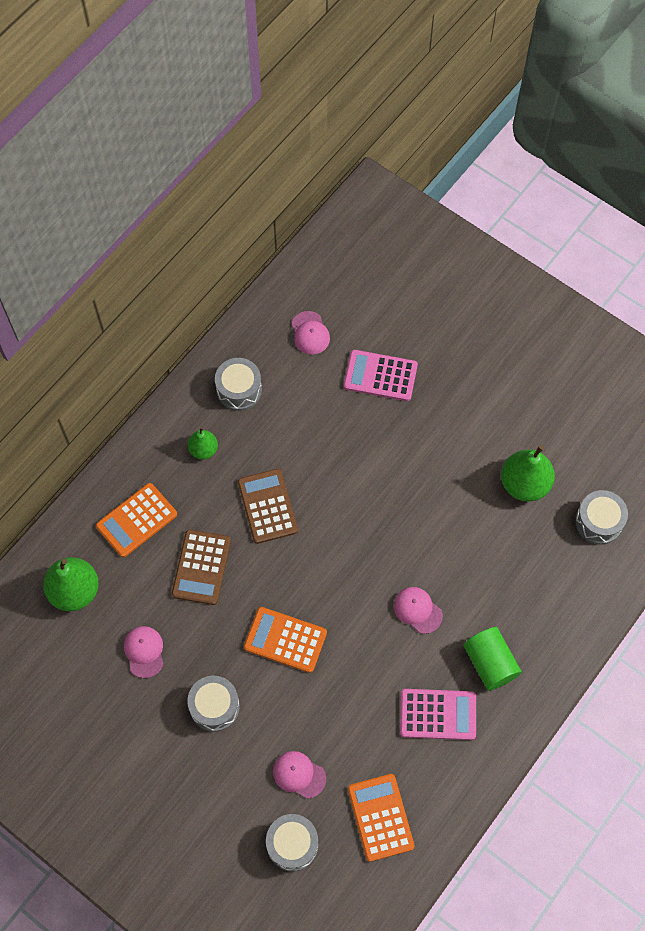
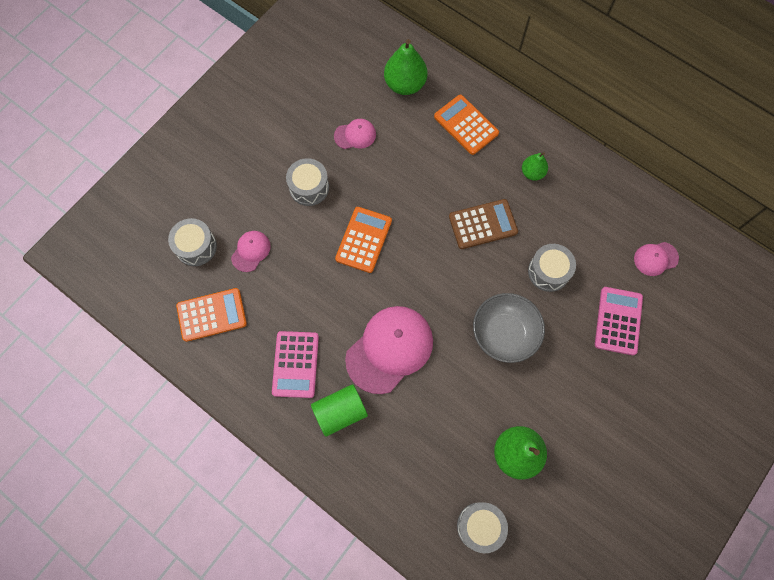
camera: 90 degrees right, 5 degrees up
(201, 567) = (426, 174): brown calculator -> none
(239, 390) = (592, 199): grey drum -> grey drum (548, 271)
(396, 489) = (504, 333): none -> grey bowl
(417, 610) = (389, 349): pink cap -> pink cap, size x2.05

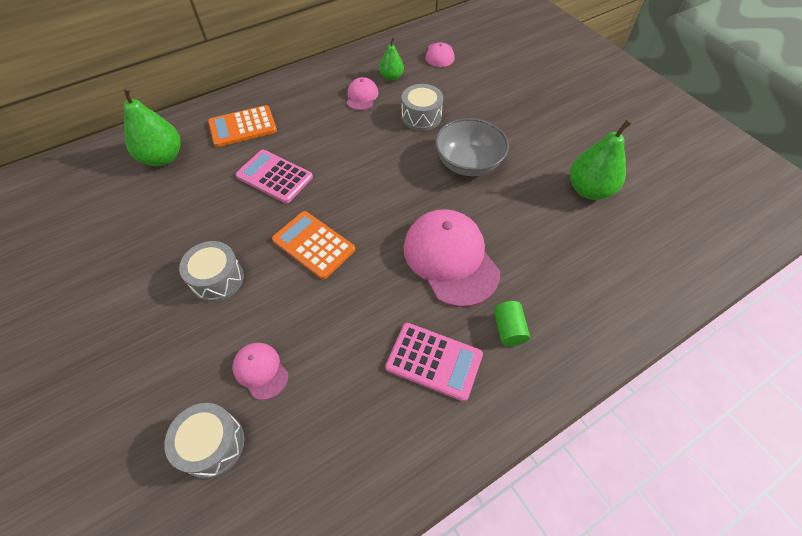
camera: 70 degrees left, 15 degrees down
(212, 315) = (324, 451): orange calculator -> none
(340, 412) = (508, 329): green cylinder -> green cylinder, size x0.64
(355, 135) = (186, 216): pink cap -> pink cap (362, 96)
(480, 526) = (658, 239): grey drum -> none
(483, 224) = (352, 145): brown calculator -> none
(532, 173) = (322, 99): green pear -> green pear (391, 77)
(618, 321) = (484, 90): pink calculator -> pink calculator (274, 177)

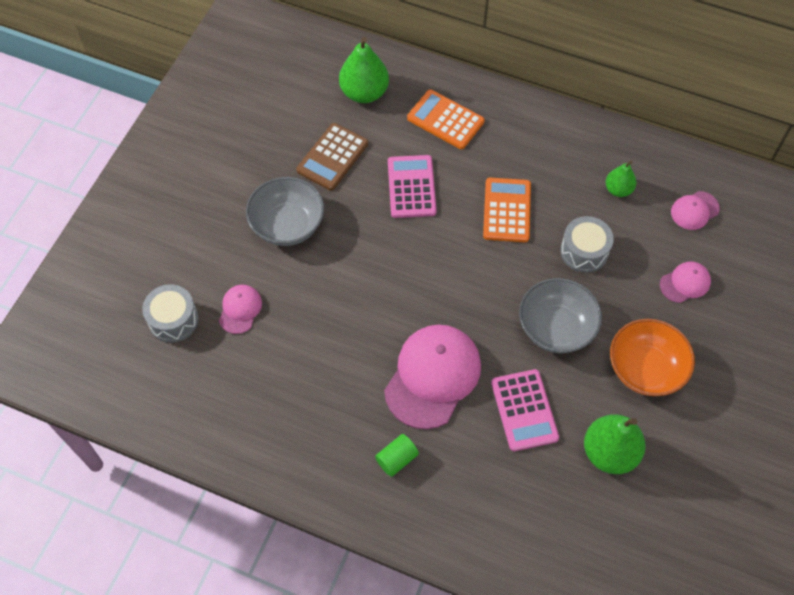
camera: 55 degrees right, 5 degrees up
(192, 210) = (332, 157): none -> brown calculator
(217, 279) = (287, 225): grey drum -> grey bowl
(313, 245) = (367, 266): orange calculator -> orange calculator (507, 210)
(362, 96) = (567, 183): pink cap -> pink cap (685, 283)
(434, 361) = (329, 420): pink calculator -> pink calculator (524, 410)
(536, 137) = (645, 369): none -> orange bowl

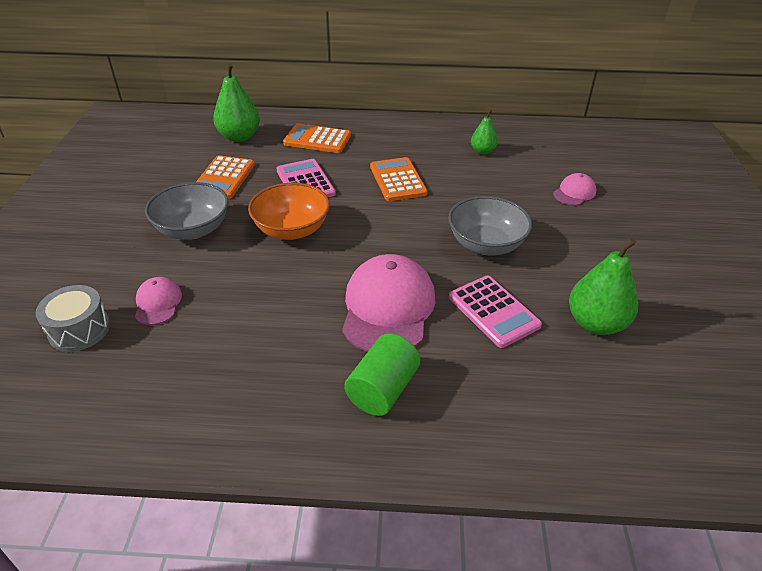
camera: 20 degrees left, 20 degrees down
(332, 157) = (223, 178): brown calculator -> orange calculator
(396, 459) = (382, 389): green cylinder -> green cylinder, size x1.56
(584, 251) = (478, 191): grey drum -> none
(645, 369) = (583, 254): orange bowl -> orange bowl (292, 230)
(694, 210) = (550, 151): pink cap -> none

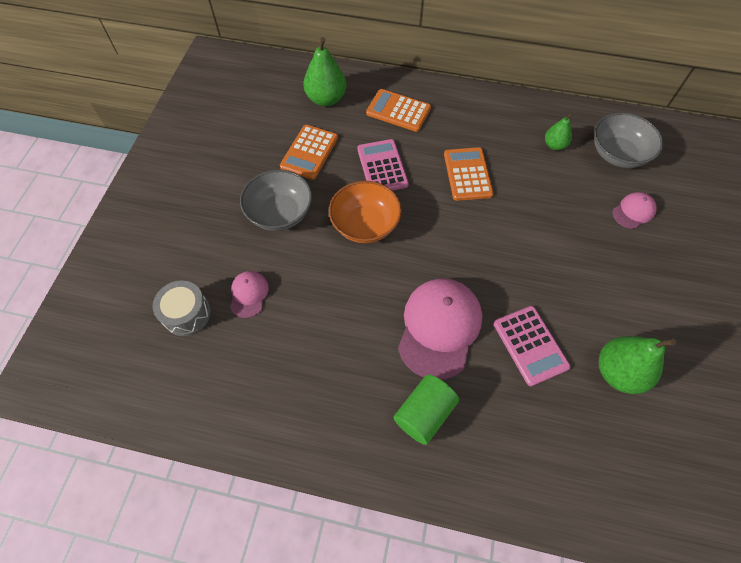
camera: 10 degrees right, 20 degrees up
(486, 244) = (537, 266): grey bowl -> grey bowl (617, 154)

